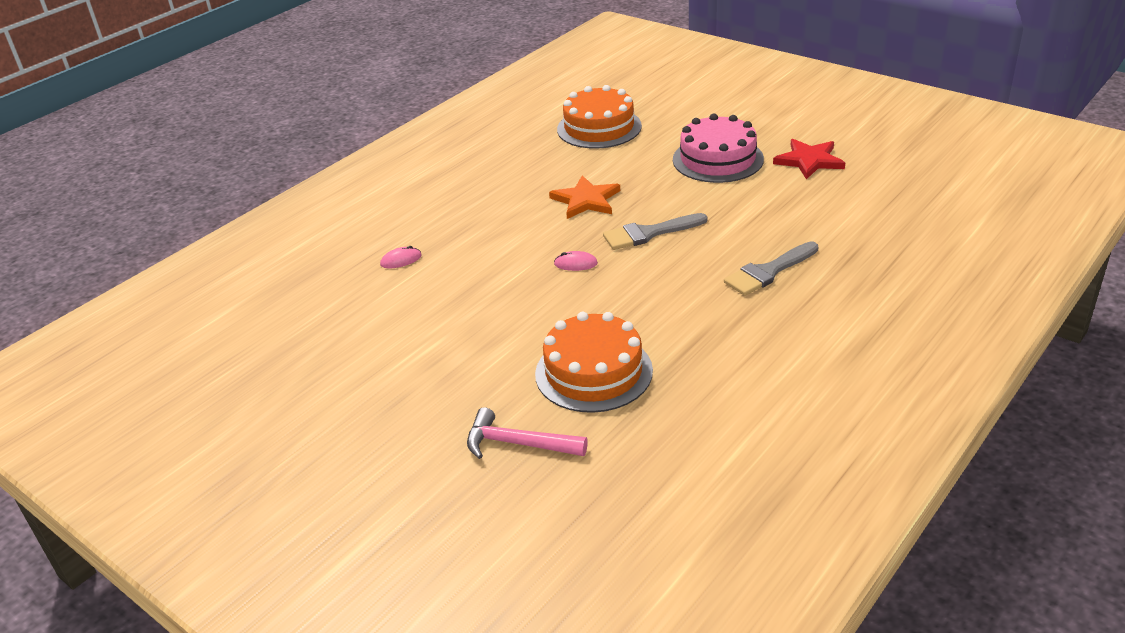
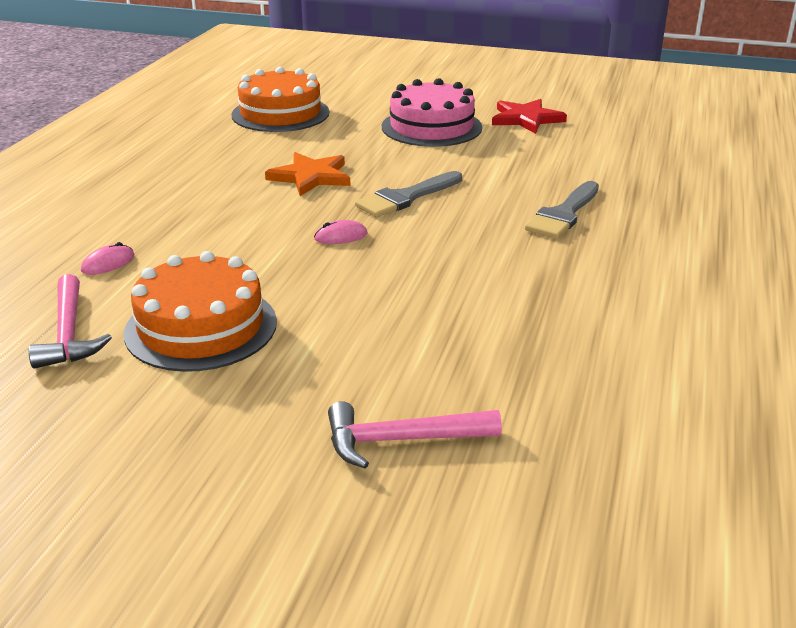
camera: 25 degrees left, 5 degrees down
(351, 315) = (69, 333): none -> pink hammer
(593, 372) = (442, 341): orange cake -> orange cake (201, 327)

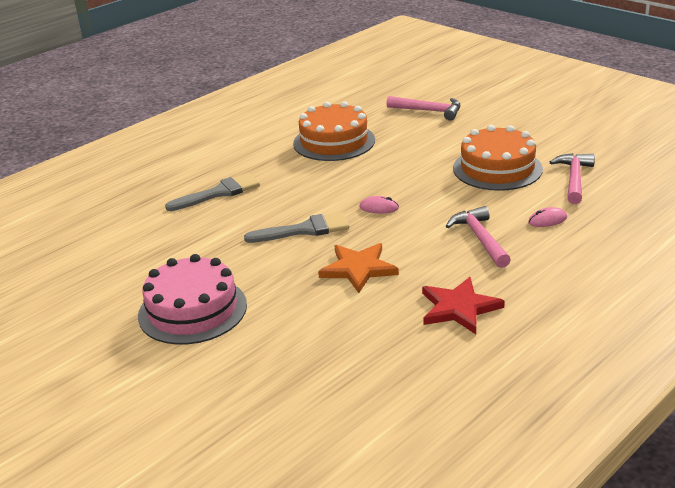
camera: 150 degrees left, 0 degrees up
(191, 226) = (480, 238): none -> pink hammer
(280, 113) = (319, 380): orange cake -> orange cake (334, 142)
(526, 119) = (96, 298): red star -> red star (459, 308)

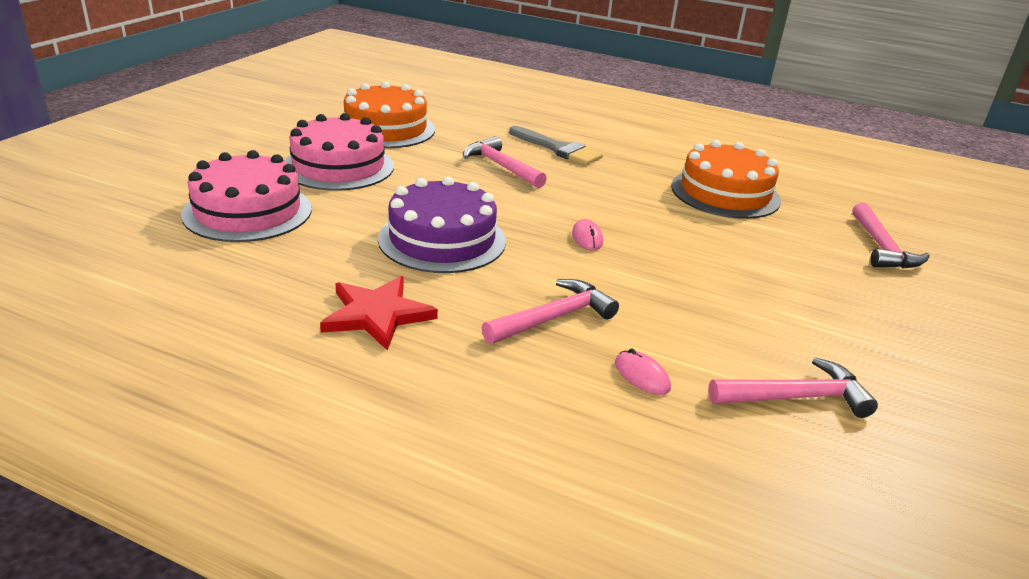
camera: 65 degrees right, 0 degrees up
(239, 225) = (501, 166): none -> pink hammer
(265, 366) = (247, 211): none -> pink cake
(304, 230) = (509, 200): grey brush -> none
(358, 269) = (442, 239): orange star -> purple cake
(497, 168) = (763, 318): orange cake -> orange cake (386, 129)

